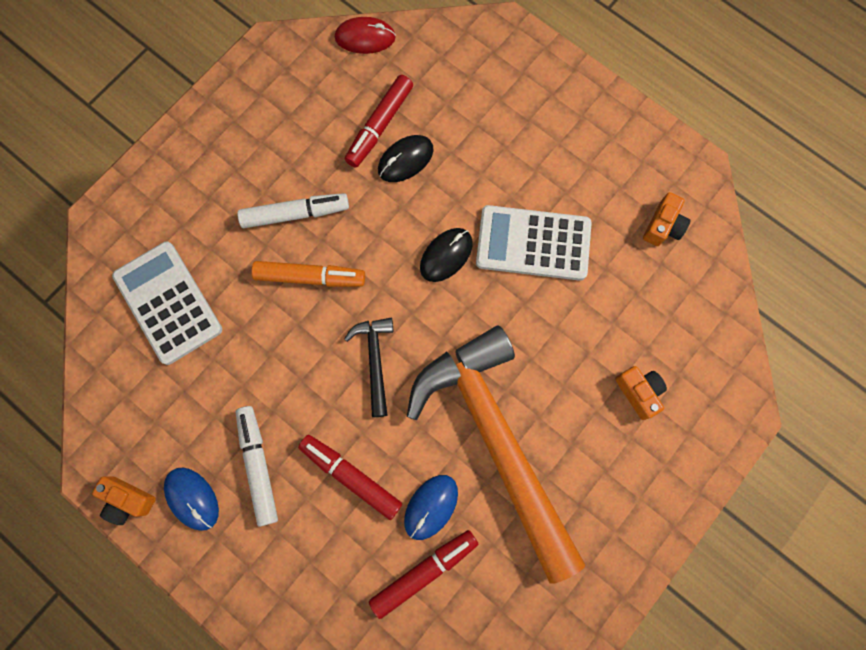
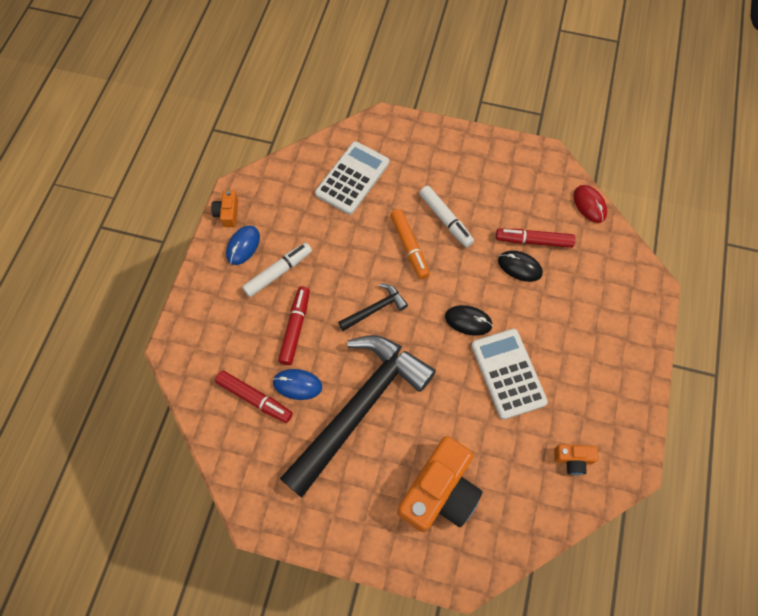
camera: 65 degrees right, 10 degrees down
(496, 440) = (359, 408): orange hammer -> black hammer
(639, 392) = (439, 492): orange camera -> orange camera, size x2.21

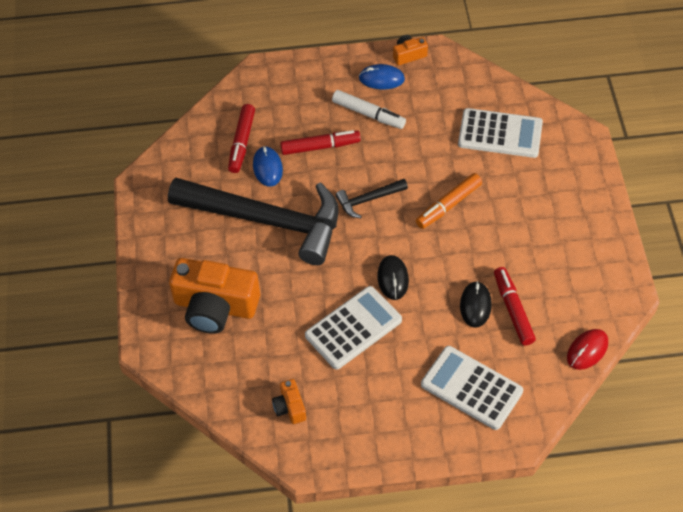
camera: 70 degrees right, 10 degrees down
(375, 309) = (368, 200): black hammer -> black hammer turned 120 degrees clockwise
(445, 219) = (496, 225): white marker -> none
(598, 302) = (471, 388): none -> white calculator

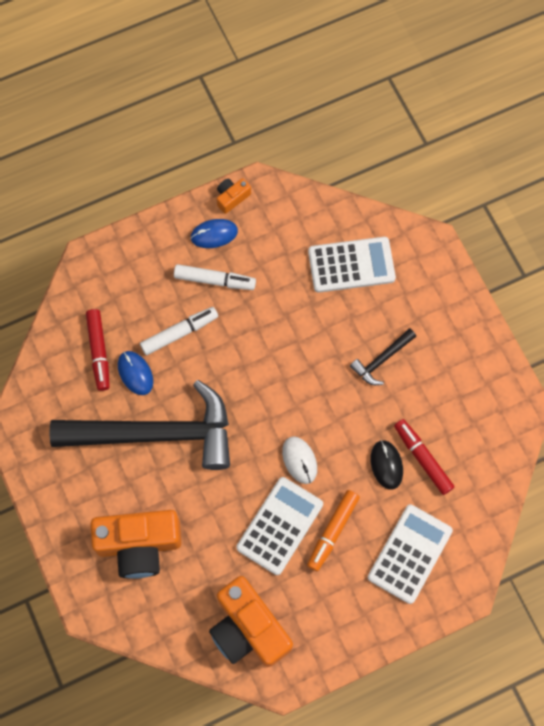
camera: 20 degrees left, 15 degrees up
(290, 407) = (248, 628): orange camera -> orange camera, size x2.21
(320, 146) = (179, 333): red marker -> white marker
(368, 200) = (247, 379): black hammer -> black hammer (382, 360)
(393, 278) = (299, 460): black mouse -> white mouse
(448, 205) = (327, 362): orange marker -> orange marker (333, 531)
(471, 388) = (409, 554): white calculator -> white calculator turned 105 degrees clockwise
(587, 350) = (503, 480): red mouse -> none

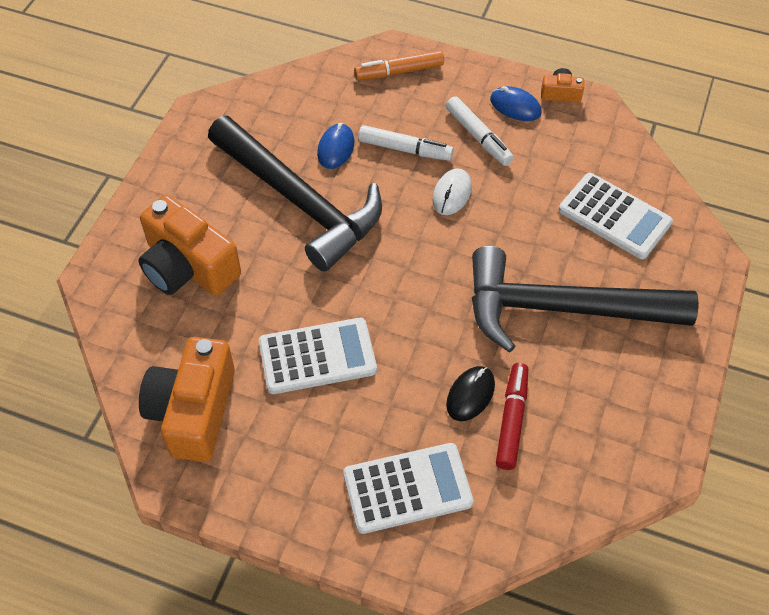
camera: 45 degrees right, 15 degrees down
(99, 351) = (326, 112): red marker -> none
(299, 460) = (395, 322): white mouse -> white mouse (451, 194)
(333, 531) = (358, 403): orange marker -> orange marker (399, 71)
(382, 360) = (562, 309): black hammer -> black hammer, size x2.42

